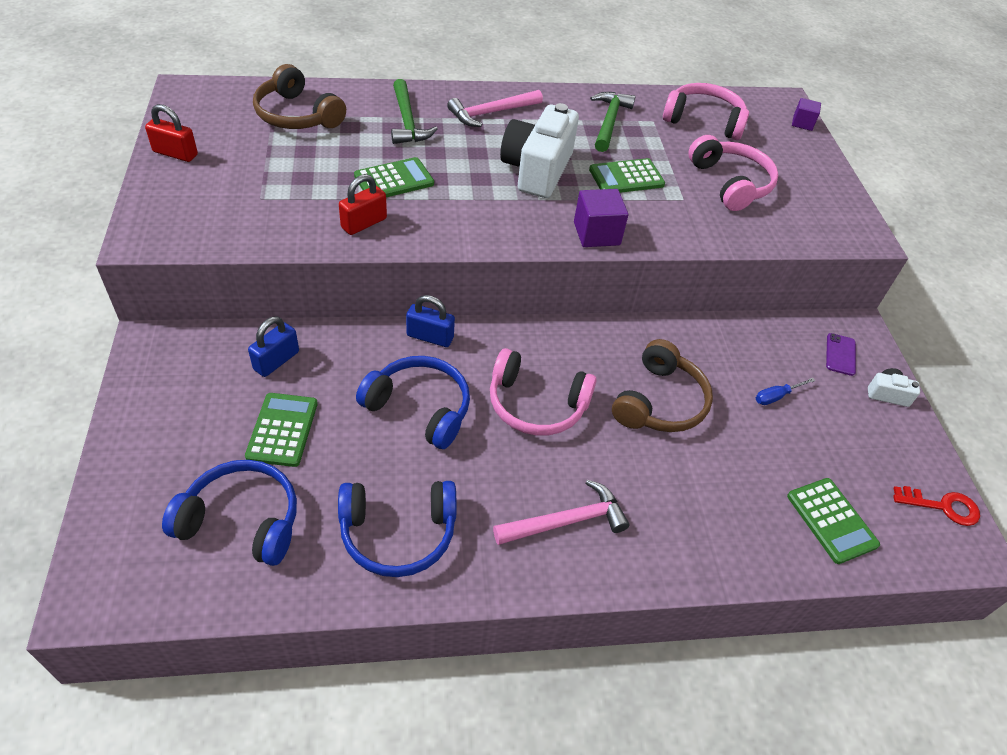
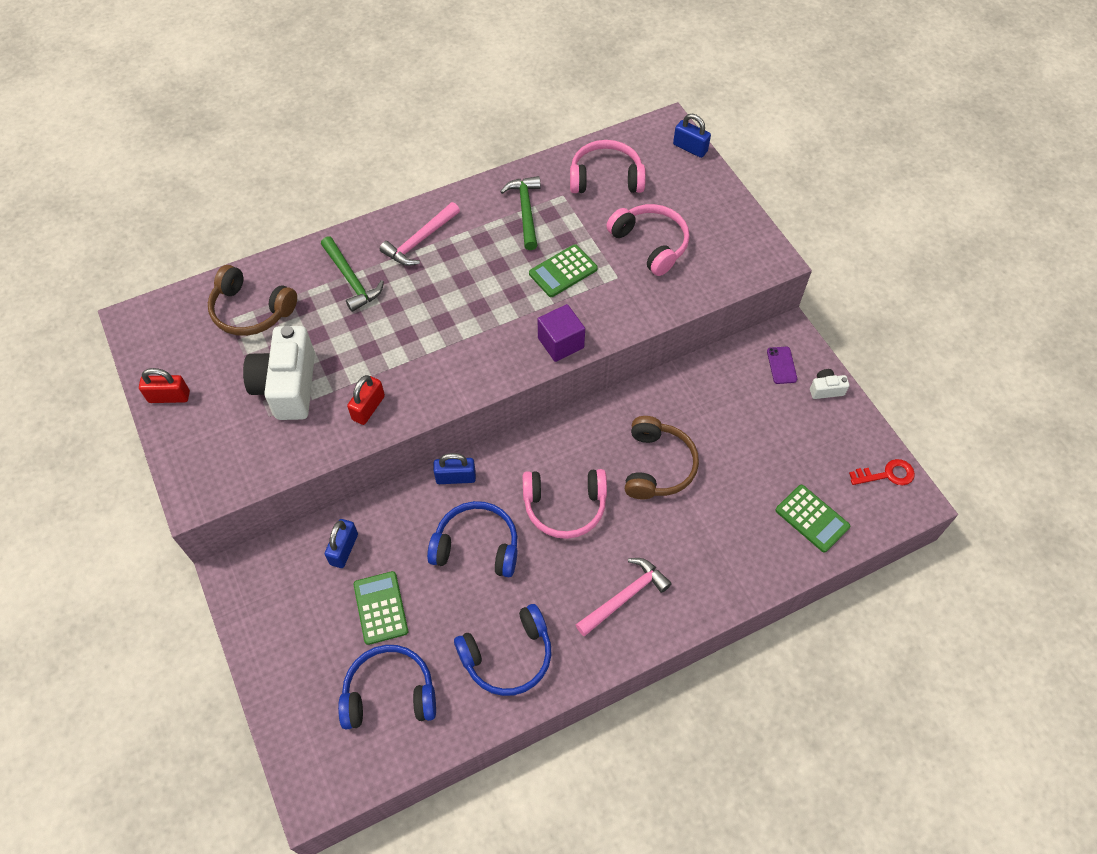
camera: 15 degrees left, 10 degrees up
(394, 180) = (371, 351): green calculator -> none
(537, 170) = (486, 293): white camera -> white camera (287, 386)
(776, 396) = (743, 425): blue screwdriver -> none
(802, 123) = (690, 148): purple cube -> blue padlock

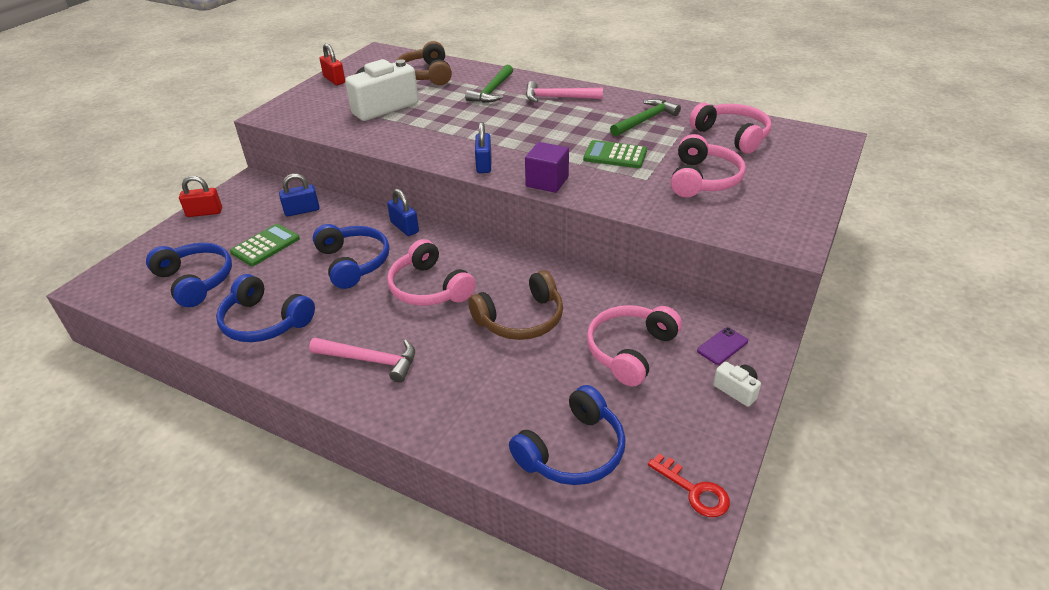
camera: 55 degrees right, 20 degrees down
(368, 408) = (396, 137): red padlock -> red padlock (204, 212)
(690, 148) = (831, 156): blue padlock -> blue padlock (484, 164)
(745, 421) = (630, 350): none -> pink headphones
(812, 518) = (573, 451): green calculator -> blue headphones

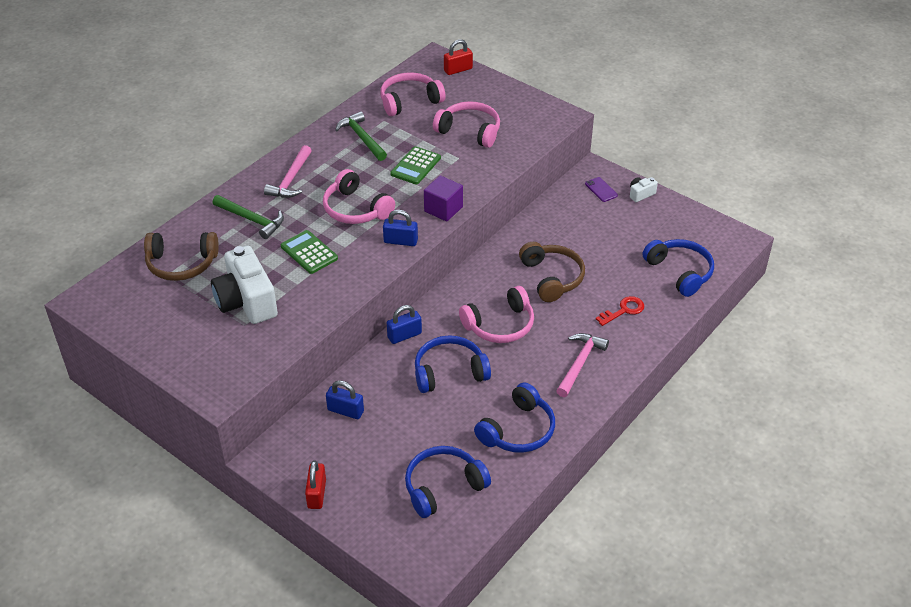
camera: 80 degrees left, 5 degrees up
(265, 245) = (400, 437): green calculator -> green calculator (309, 252)
(302, 211) = (345, 411): blue padlock -> blue padlock turned 60 degrees counterclockwise
(334, 80) = (150, 340): red padlock -> red padlock (458, 70)
(630, 350) = (596, 230): pink headphones -> pink headphones (356, 209)
(694, 490) = (713, 230): red key -> red key (623, 310)

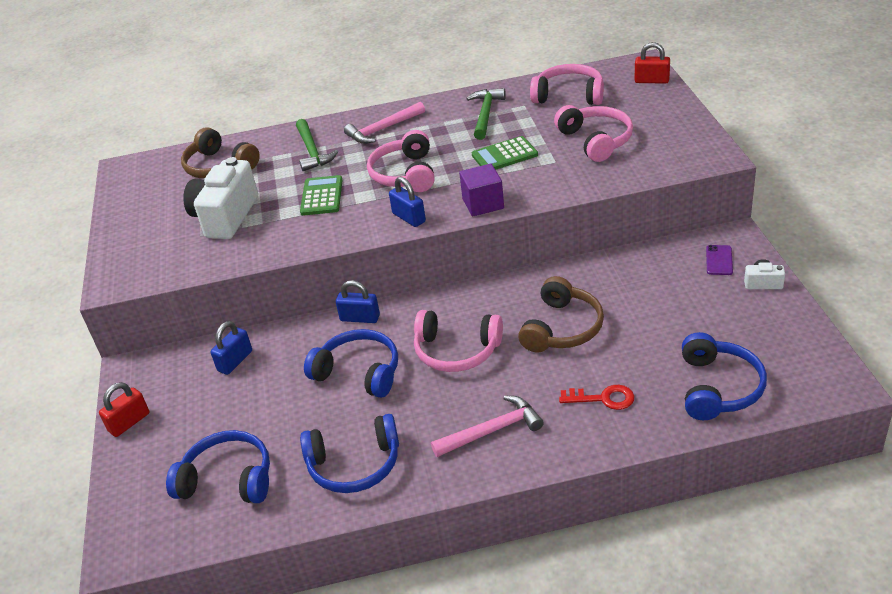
camera: 45 degrees right, 5 degrees down
(345, 411) = (235, 361): blue padlock -> blue padlock turned 60 degrees clockwise

